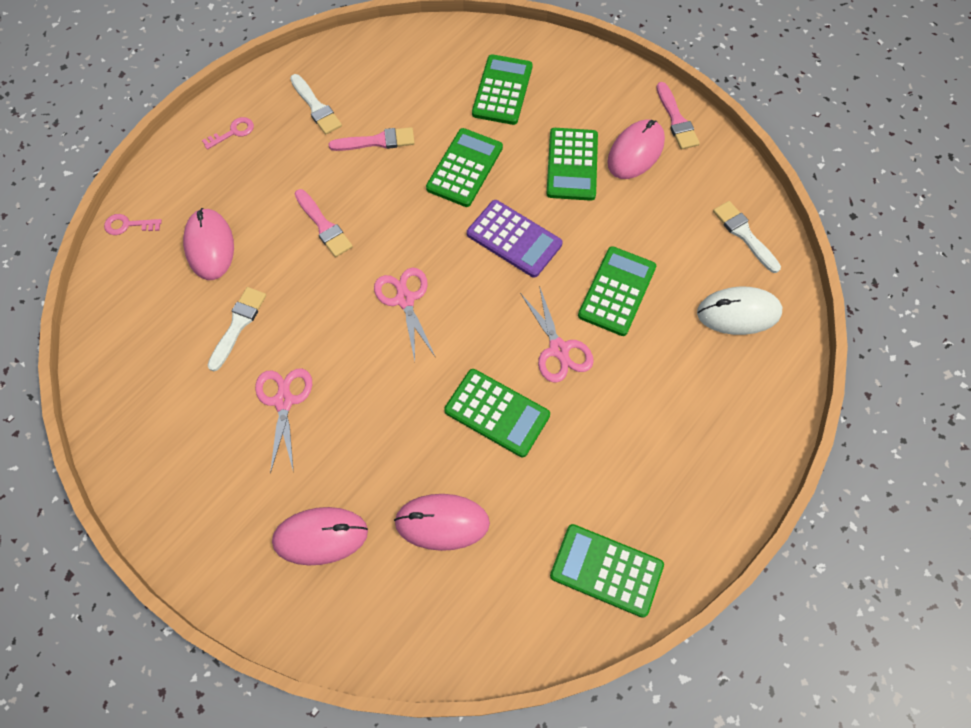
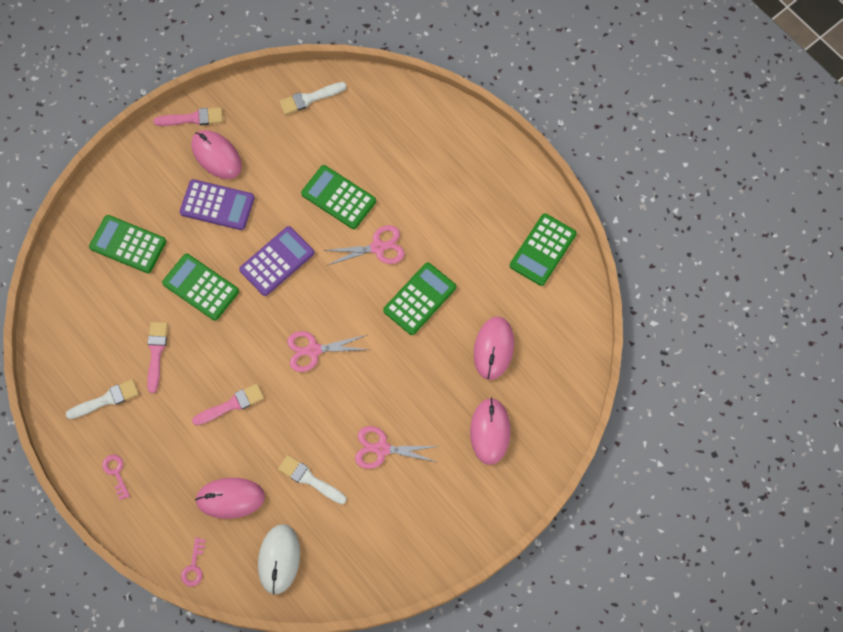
camera: 80 degrees left, 5 degrees up
(572, 165) = (217, 205): green calculator -> purple calculator
(738, 313) = (373, 120): white mouse -> white mouse (279, 559)

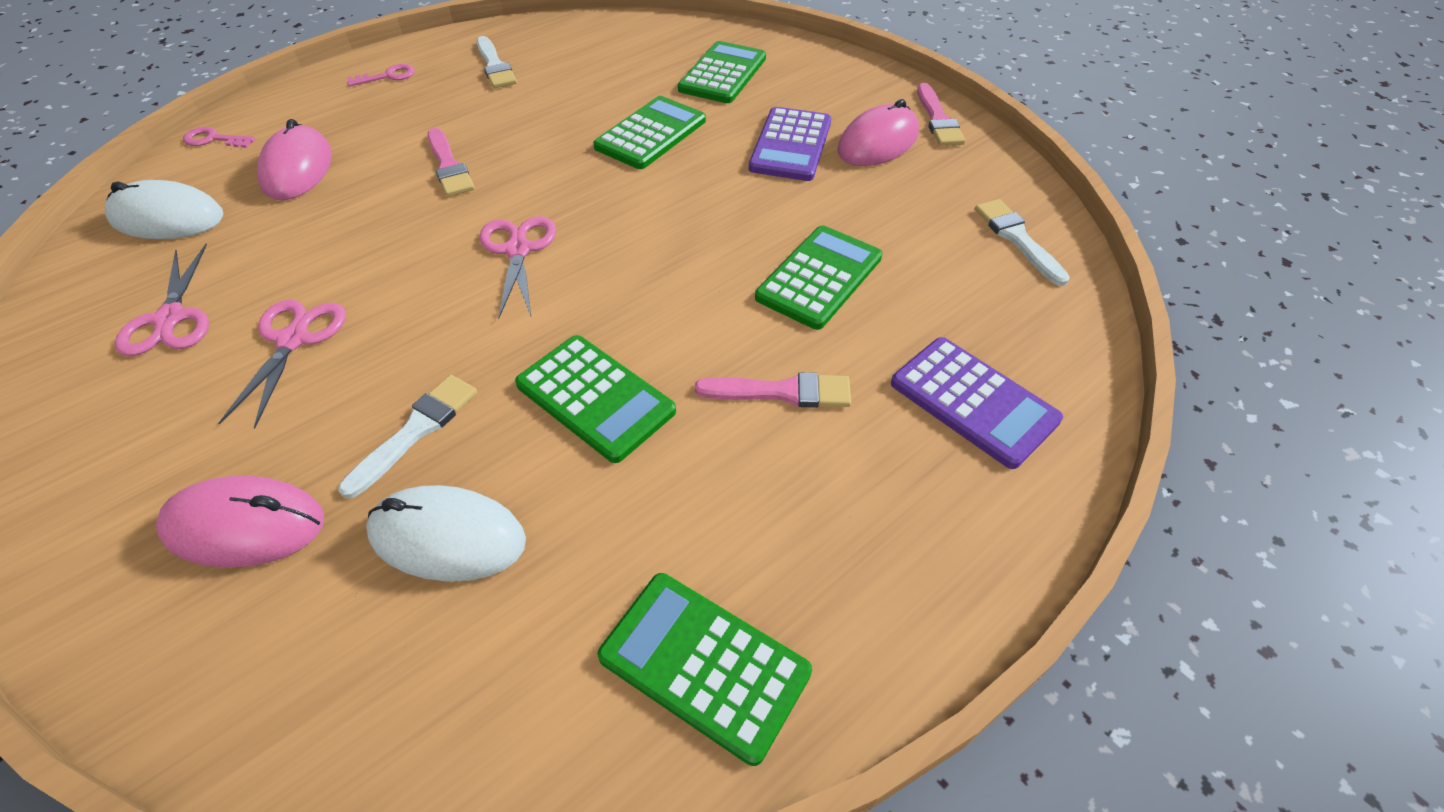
camera: 90 degrees right, 20 degrees down
(156, 353) = (552, 100): pink brush -> pink brush (782, 392)
(277, 261) = (690, 206): purple calculator -> purple calculator (973, 402)
(309, 479) = (283, 249): white brush -> white brush (416, 431)
(378, 247) = (715, 333): pink scissors -> pink scissors (170, 319)
(493, 348) = (448, 537): pink mouse -> white mouse

